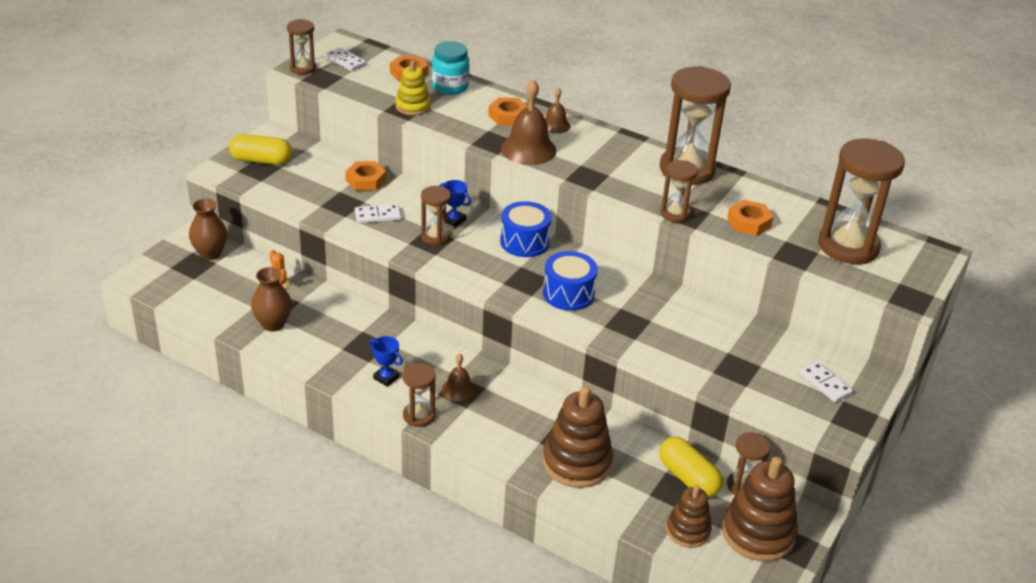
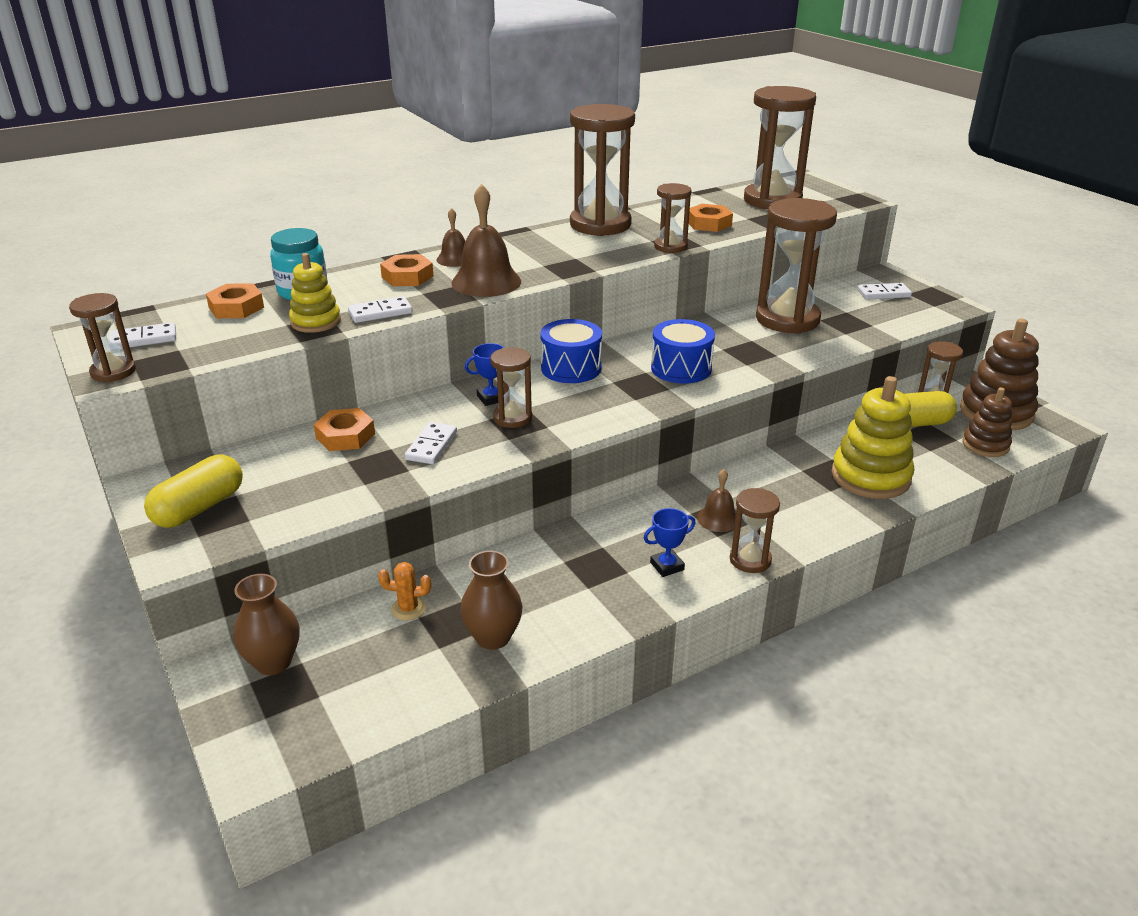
camera: 60 degrees left, 5 degrees down
(444, 124) = (380, 313): none -> white domino
(577, 462) = (870, 477): brown stacking toy -> yellow stacking toy
(709, 333) = (787, 319): none -> brown hourglass

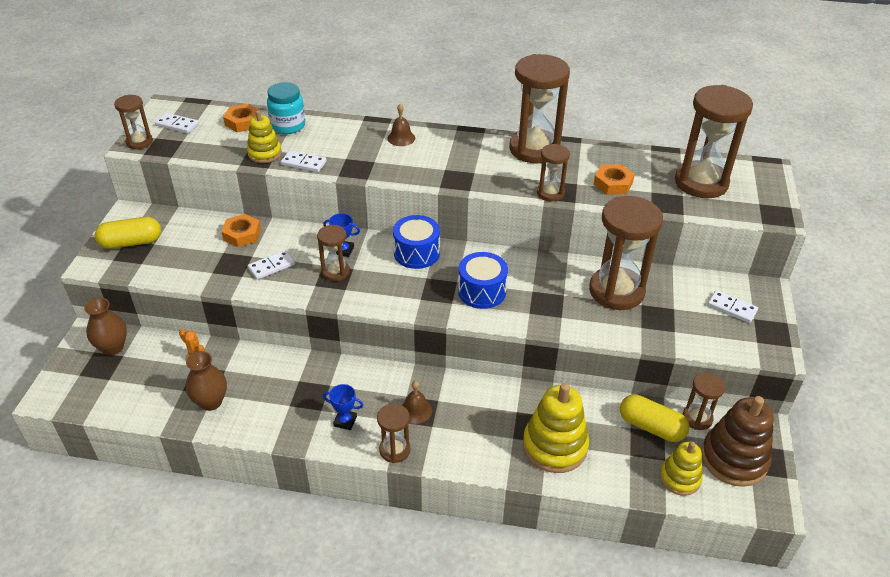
camera: 40 degrees right, 10 degrees up
(407, 276) = (355, 140): orange nut -> none
(486, 282) = (391, 167): brown bell -> none
(985, 445) = (680, 478): brown stacking toy -> yellow stacking toy

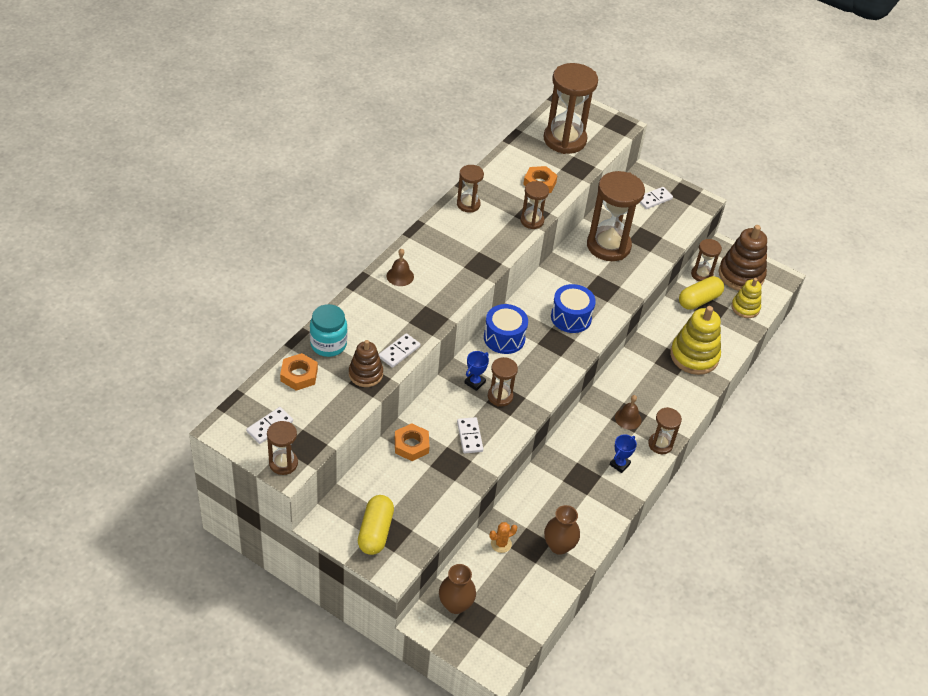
camera: 70 degrees left, 5 degrees up
(264, 153) = (365, 374): yellow stacking toy -> brown stacking toy
(534, 149) = (468, 204): brown hourglass -> brown hourglass, size x0.51

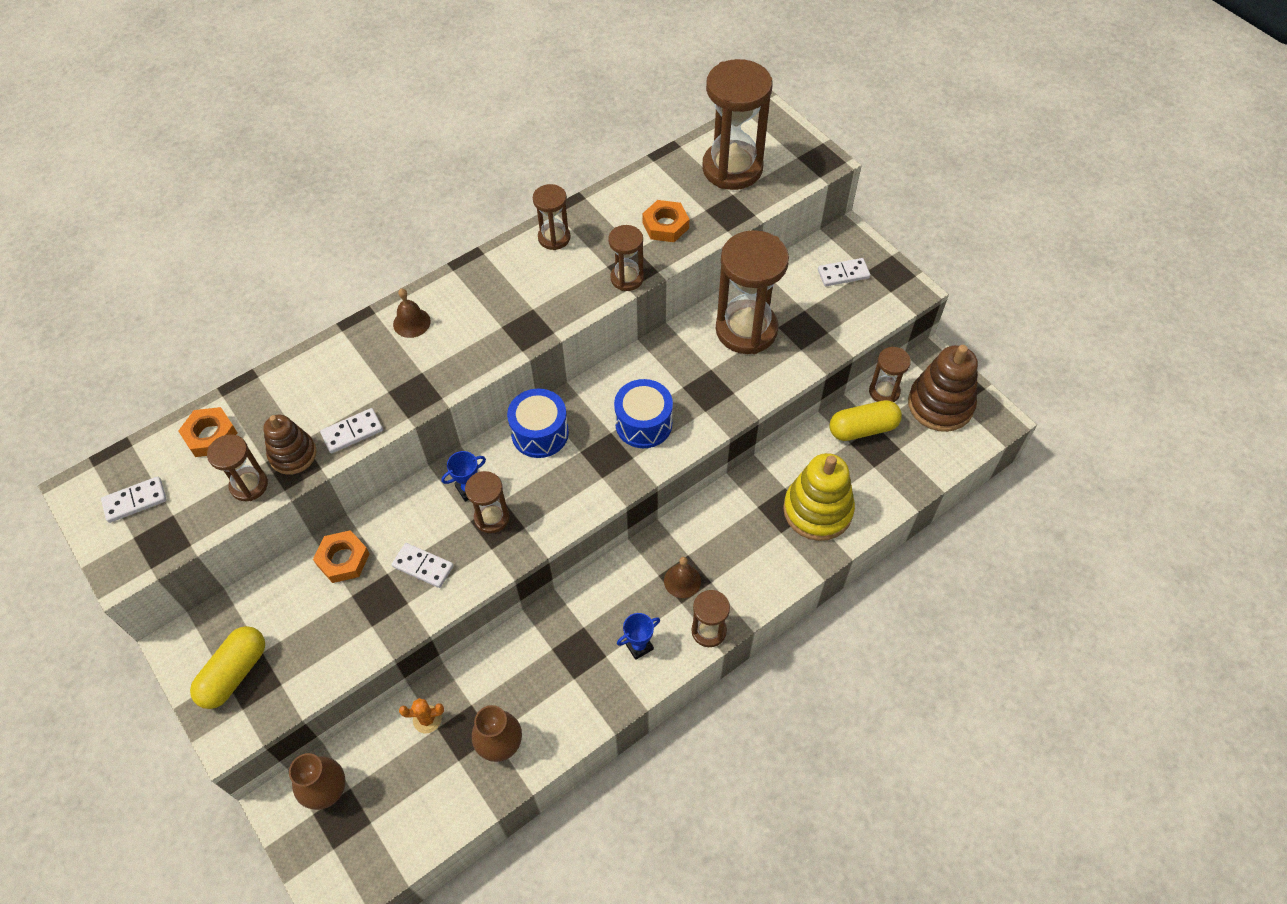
camera: 25 degrees right, 10 degrees up
(283, 463) = (122, 558): brown hourglass -> brown hourglass (249, 485)
(328, 344) = (270, 400): turquoise jar -> none
(469, 436) = (423, 566): white domino -> white domino turned 75 degrees counterclockwise
(745, 308) = (924, 454): yellow stacking toy -> none

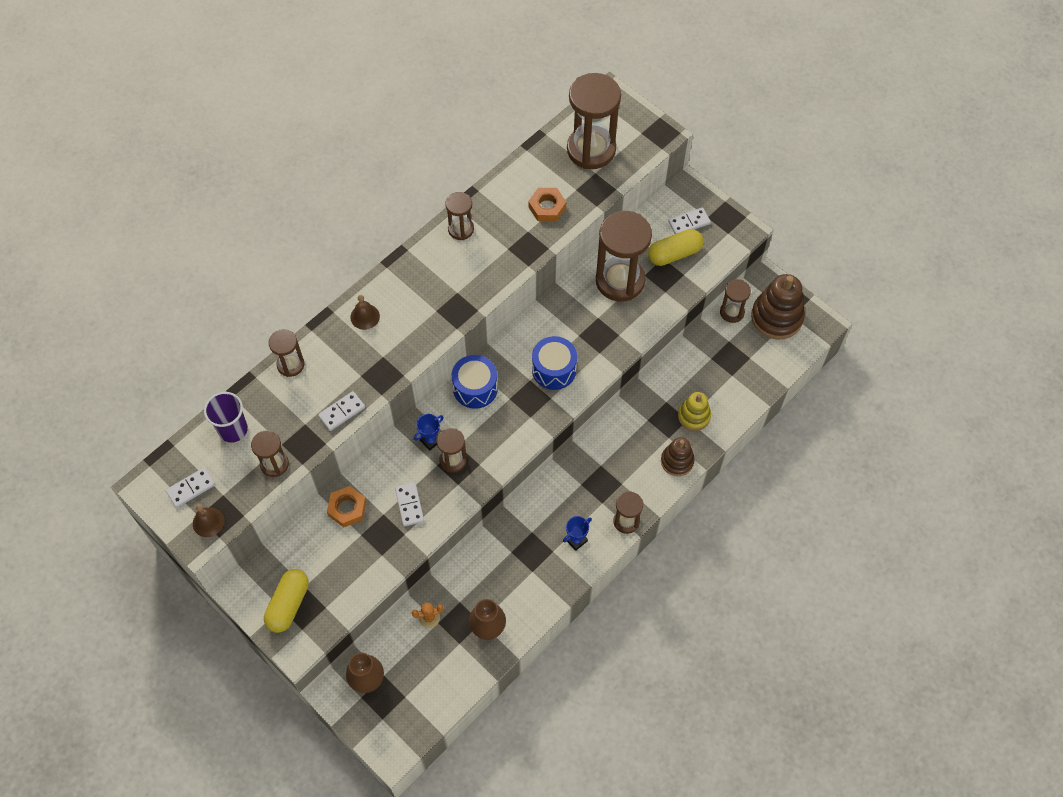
camera: 10 degrees left, 5 degrees up
(210, 436) = (233, 430): orange nut -> purple cup
(293, 454) = (301, 436): brown stacking toy -> brown stacking toy (677, 461)
(423, 566) = (409, 505): white domino -> white domino turned 60 degrees clockwise
(627, 278) = (525, 257): brown hourglass -> brown hourglass (290, 364)
(682, 581) = (600, 486): brown bell -> brown bell (208, 522)
(817, 510) = (694, 416): yellow stacking toy -> yellow stacking toy, size x0.61
(863, 429) = (719, 345): yellow capsule -> yellow capsule (674, 254)

